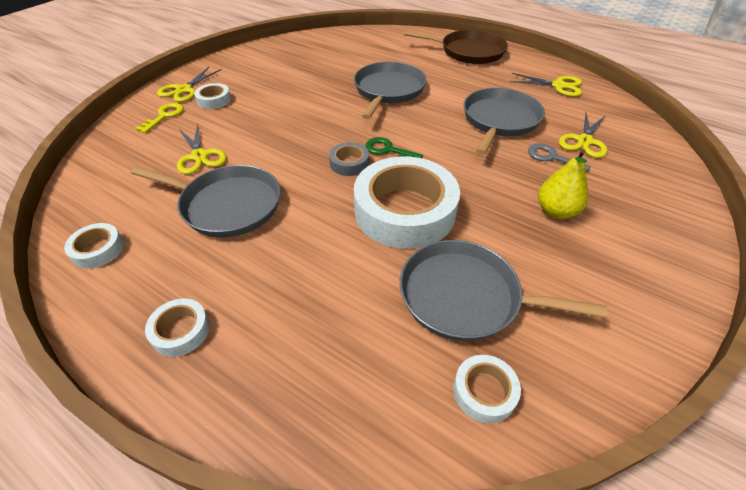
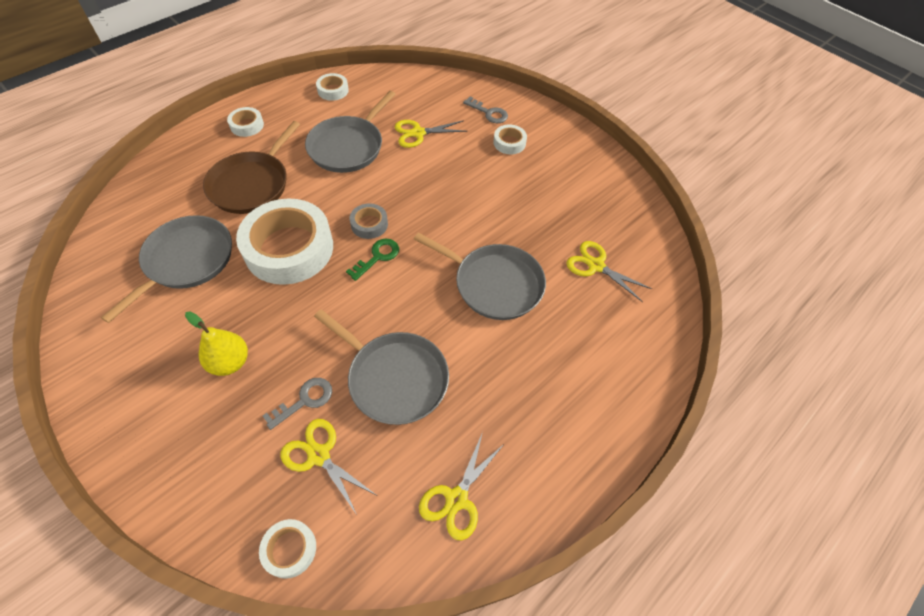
camera: 100 degrees right, 10 degrees up
(164, 116) = (489, 113): yellow key -> grey key
(184, 90) = (535, 123): yellow scissors -> yellow scissors (596, 266)
(468, 52) = (589, 414): brown pan -> brown pan (252, 184)
(484, 391) = (119, 247): white tape -> white tape (289, 549)

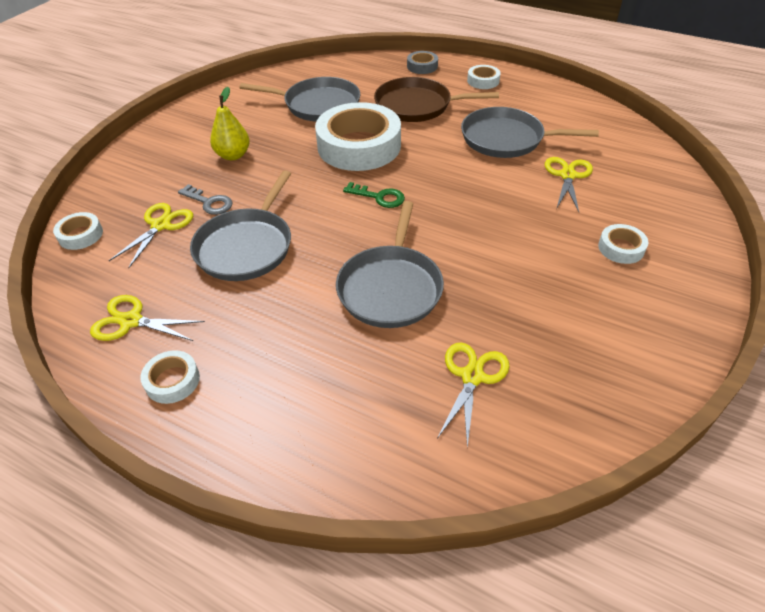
camera: 75 degrees right, 10 degrees down
(333, 90) = (574, 107): white tape -> white tape (172, 381)
(369, 224) = (416, 180): grey tape -> grey tape (422, 66)
(418, 133) = (567, 175): yellow scissors -> yellow scissors turned 45 degrees clockwise
(489, 113) = (656, 218): grey key -> none

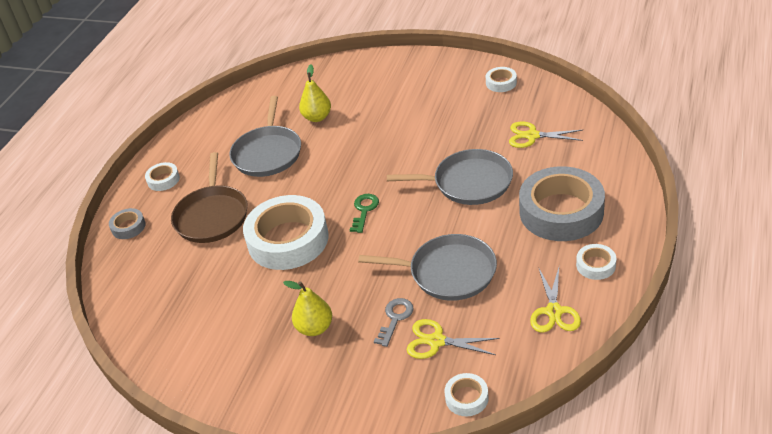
camera: 95 degrees left, 5 degrees down
(289, 370) = (561, 212): none -> grey tape
(318, 105) = (211, 289): grey pan -> none
(567, 175) = (317, 117): yellow scissors -> yellow pear
(621, 248) = (397, 90): white tape -> white tape (501, 83)

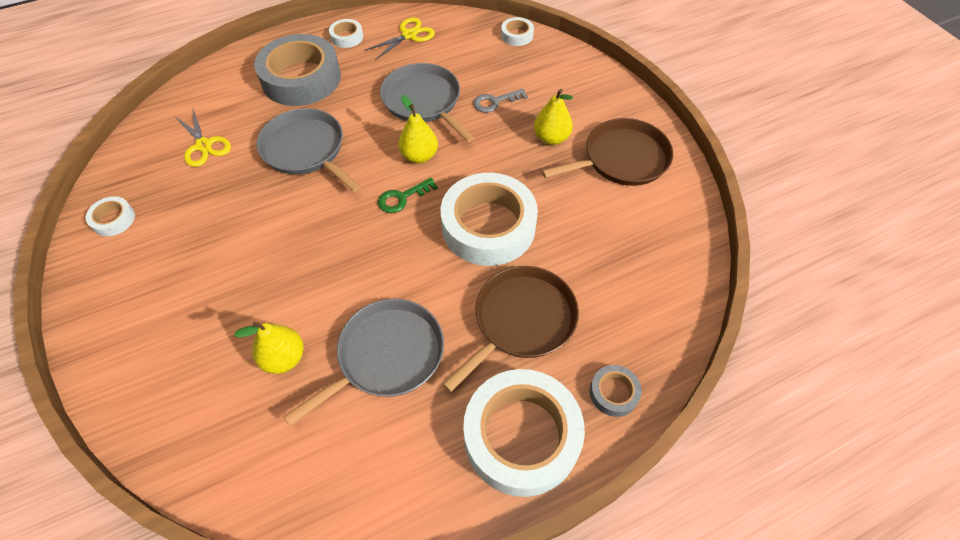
camera: 140 degrees left, 15 degrees up
(163, 180) = (521, 436): white tape -> white tape, size x2.29
(242, 357) = (621, 159): none -> brown pan
(391, 238) = (419, 156): none -> yellow pear
(436, 341) = (491, 71): yellow scissors -> none

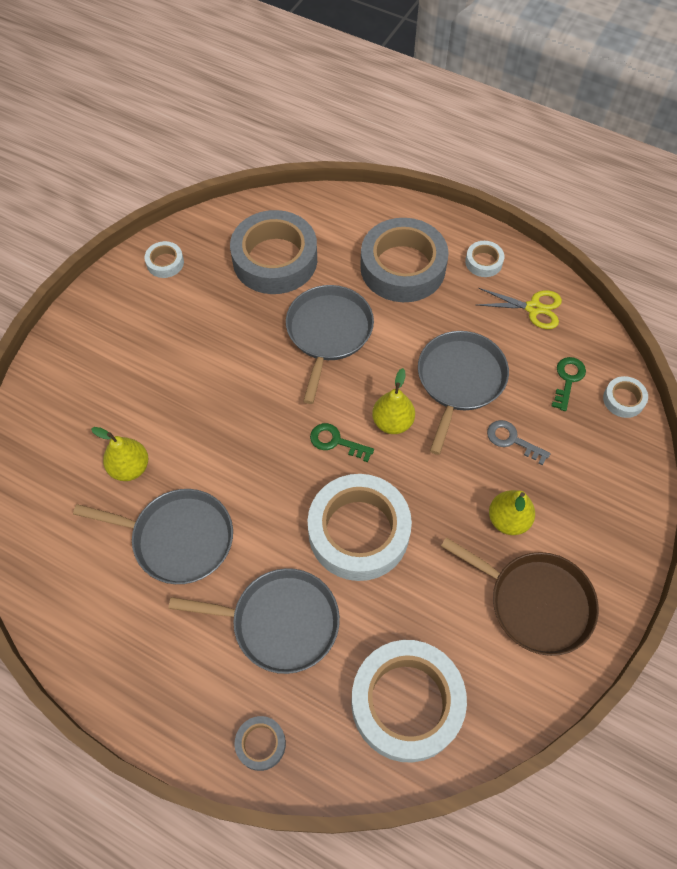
camera: 55 degrees right, 5 degrees up
(204, 145) = (275, 259): yellow scissors -> grey tape
(478, 50) = (568, 379): none -> green key
(521, 321) = (280, 622): brown pan -> grey pan
(521, 436) = (174, 689): white tape -> white tape (406, 703)

